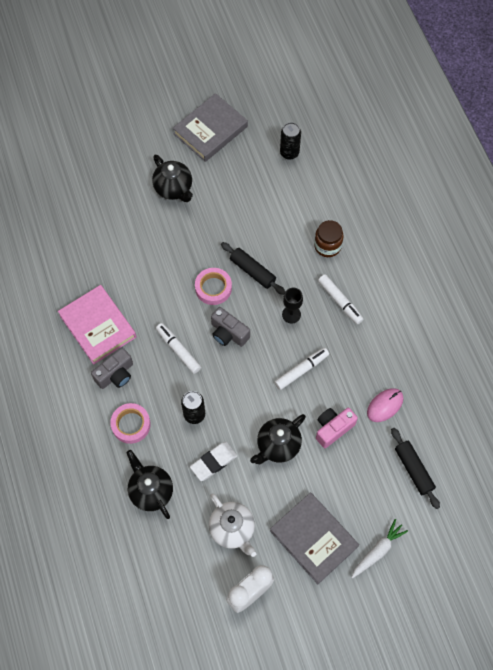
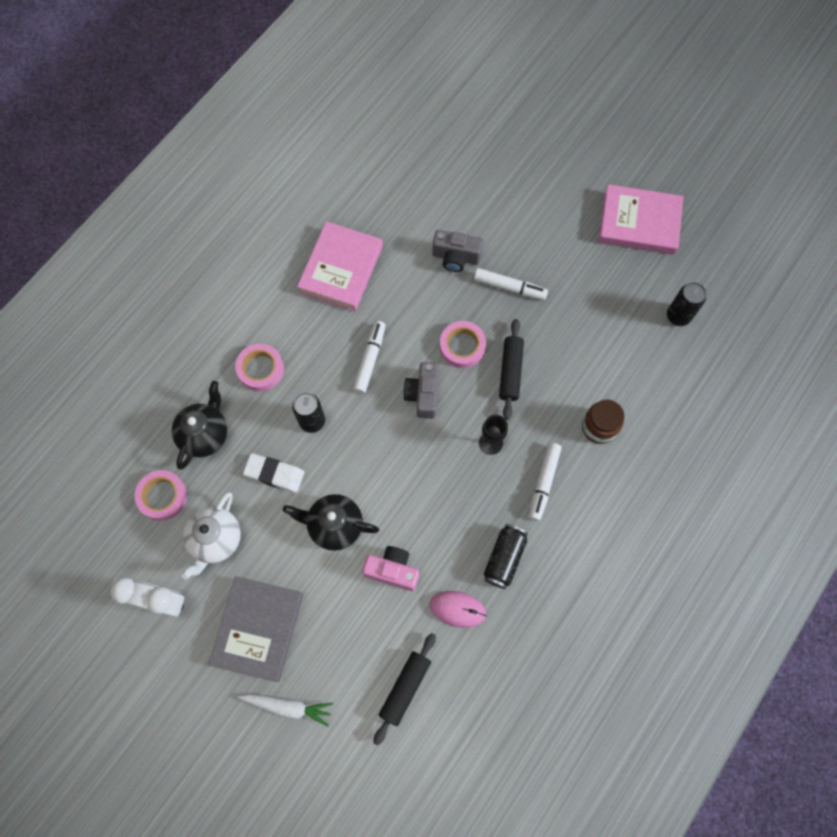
camera: 55 degrees right, 5 degrees up
(116, 374) = (302, 320): grey camera -> grey camera (456, 257)
(174, 189) = (543, 235): black teapot -> none
(175, 547) = (162, 496): none -> pink tape
(210, 130) = (639, 223): grey book -> pink book
(301, 370) = (435, 494): white marker -> white marker (509, 287)
(372, 356) = (504, 558): none -> black can

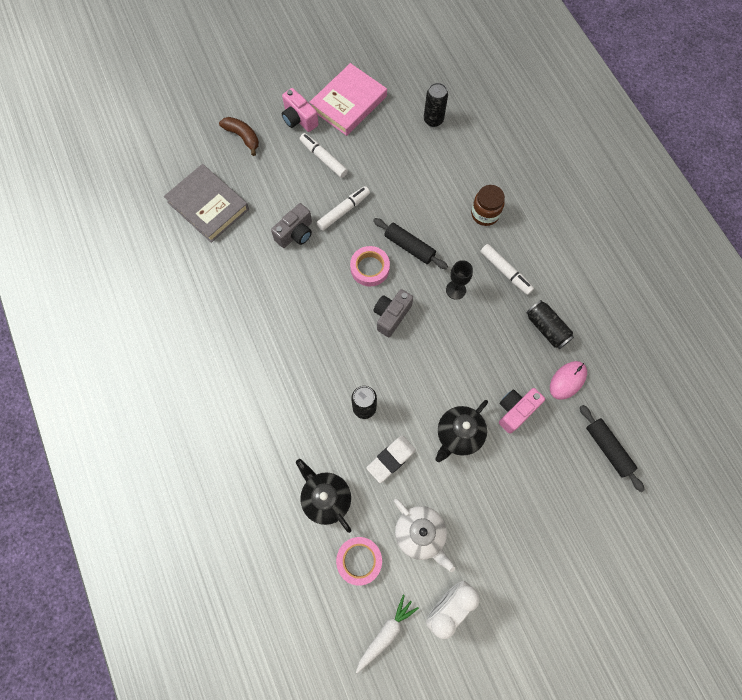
camera: 60 degrees left, 0 degrees up
(258, 629) = (510, 536): grey book -> grey book (208, 205)
(260, 369) = (296, 425): pink tape -> none
(288, 706) = (581, 544): white carrot -> white carrot (386, 633)
(341, 269) = (250, 319): pink book -> none
(370, 359) = (339, 338): white marker -> white marker (323, 158)
(423, 395) = (391, 316): grey camera -> grey camera turned 90 degrees clockwise
(529, 150) = (242, 137): none -> brown banana
(586, 188) = (299, 119): none -> pink camera

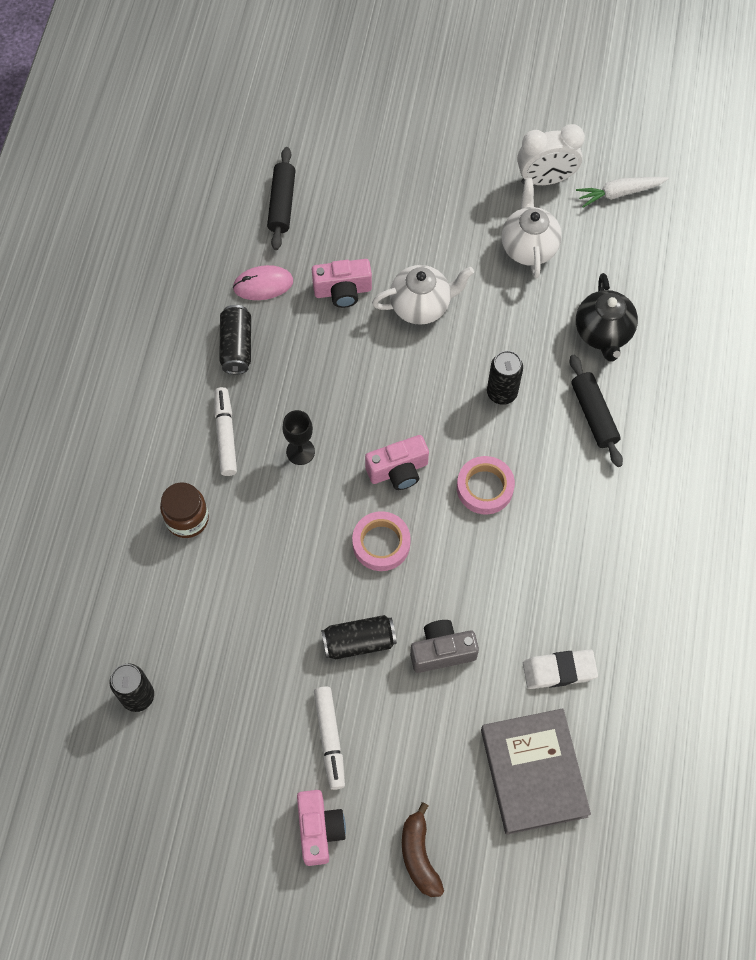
camera: 145 degrees left, 5 degrees down
(343, 211) = (359, 642): white marker -> black can
(348, 103) = (230, 808): pink book -> none
(359, 560) = (605, 262): pink tape -> pink tape (485, 488)
(391, 316) = (398, 470): grey camera -> pink camera
(391, 459) = (509, 327): white eraser -> white eraser (559, 670)
(409, 247) = (313, 538): black rolling pin -> black rolling pin (594, 415)
(458, 435) = (421, 306): black teapot -> white teapot

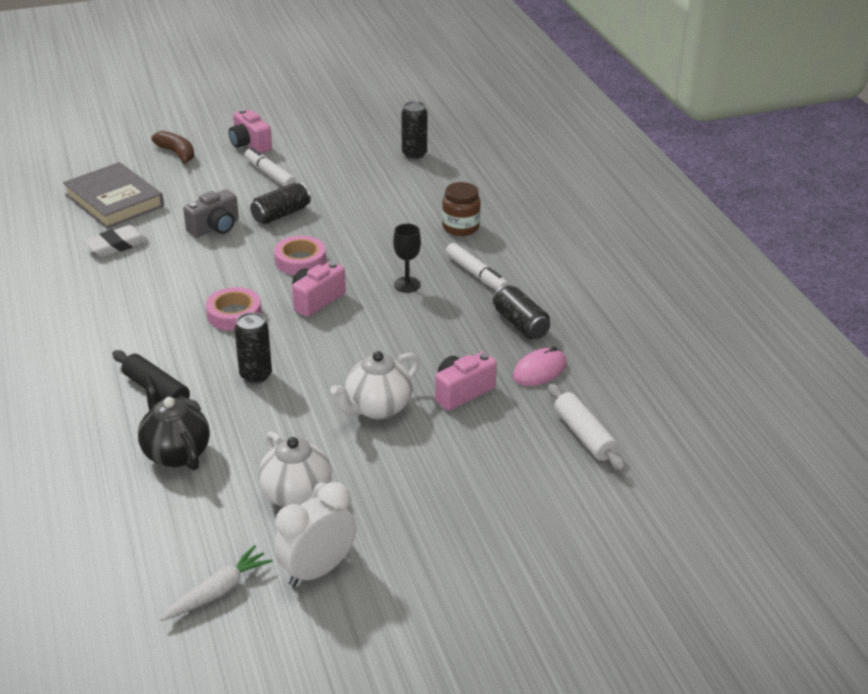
camera: 150 degrees right, 30 degrees down
(282, 204) = (584, 435): black rolling pin -> white rolling pin

